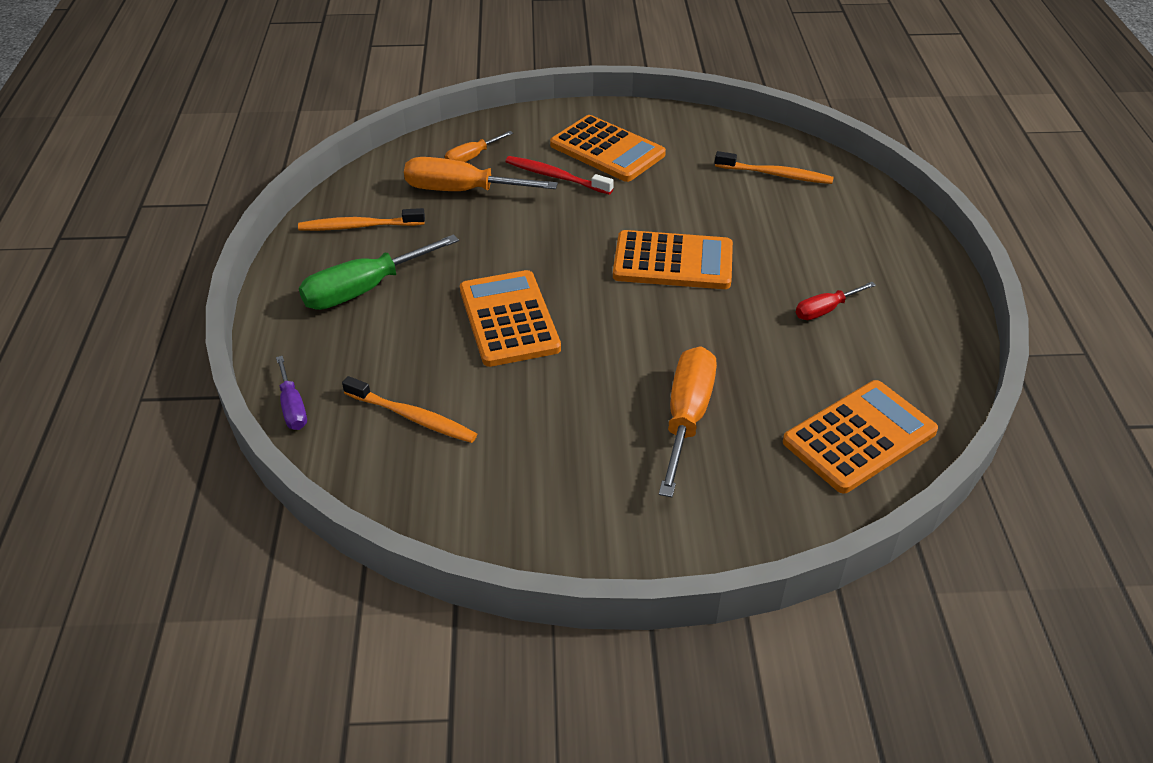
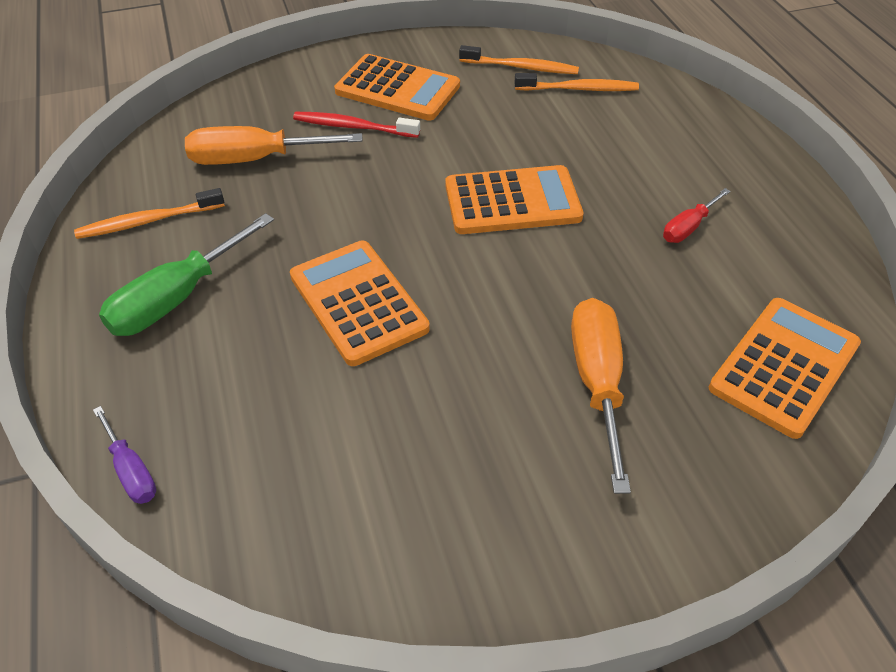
camera: 15 degrees left, 5 degrees up
(412, 417) = (285, 451): orange toothbrush -> orange toothbrush (521, 67)
(472, 157) = (254, 119): orange screwdriver -> none

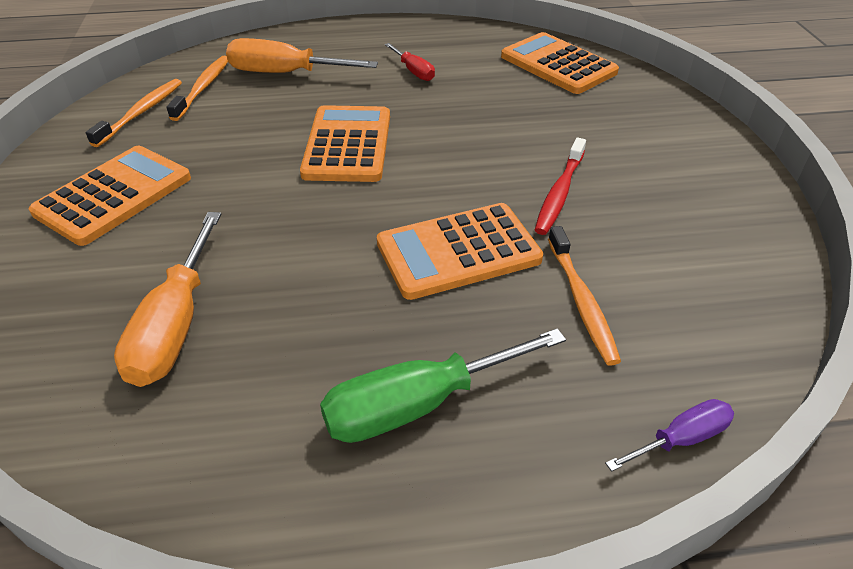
camera: 80 degrees left, 5 degrees down
(148, 221) = (253, 443): orange toothbrush -> orange toothbrush (581, 301)
(177, 298) = (418, 404): green screwdriver -> green screwdriver turned 105 degrees clockwise
(353, 127) = (164, 235): red toothbrush -> red toothbrush (559, 193)
(597, 382) = (568, 135): orange screwdriver -> orange screwdriver (285, 73)

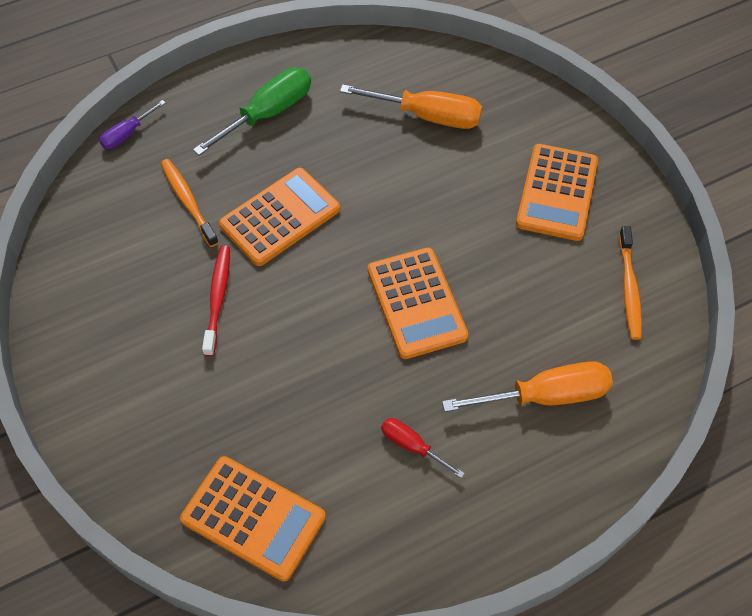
camera: 160 degrees right, 15 degrees up
(175, 325) = (428, 116): orange screwdriver -> orange screwdriver turned 120 degrees clockwise
(203, 88) = (607, 343): orange toothbrush -> none

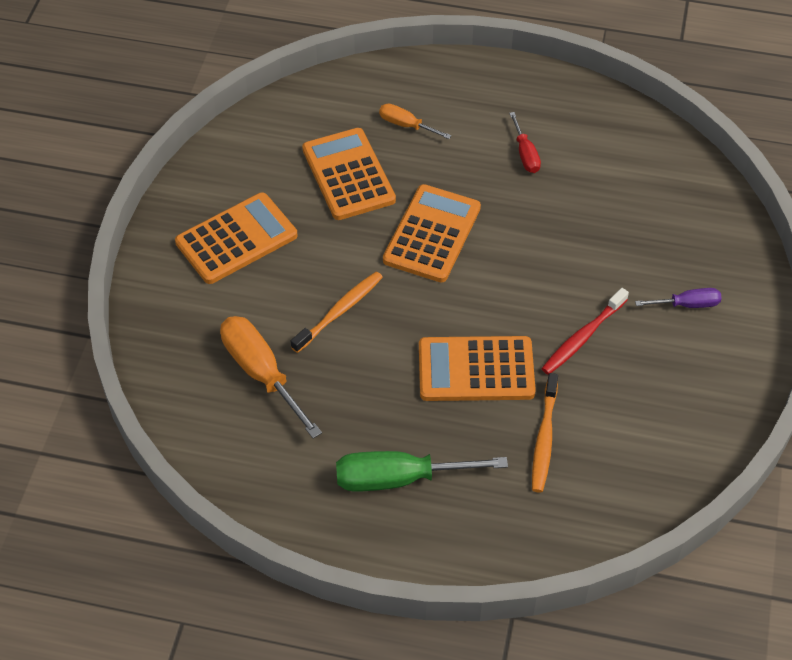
camera: 140 degrees left, 5 degrees down
(127, 134) = (551, 552): purple screwdriver -> purple screwdriver (687, 304)
(253, 518) = (668, 181): orange calculator -> orange calculator (348, 175)
(546, 396) = (406, 125): orange screwdriver -> orange screwdriver, size x0.55
(629, 288) = (271, 146): orange toothbrush -> orange toothbrush (339, 311)

